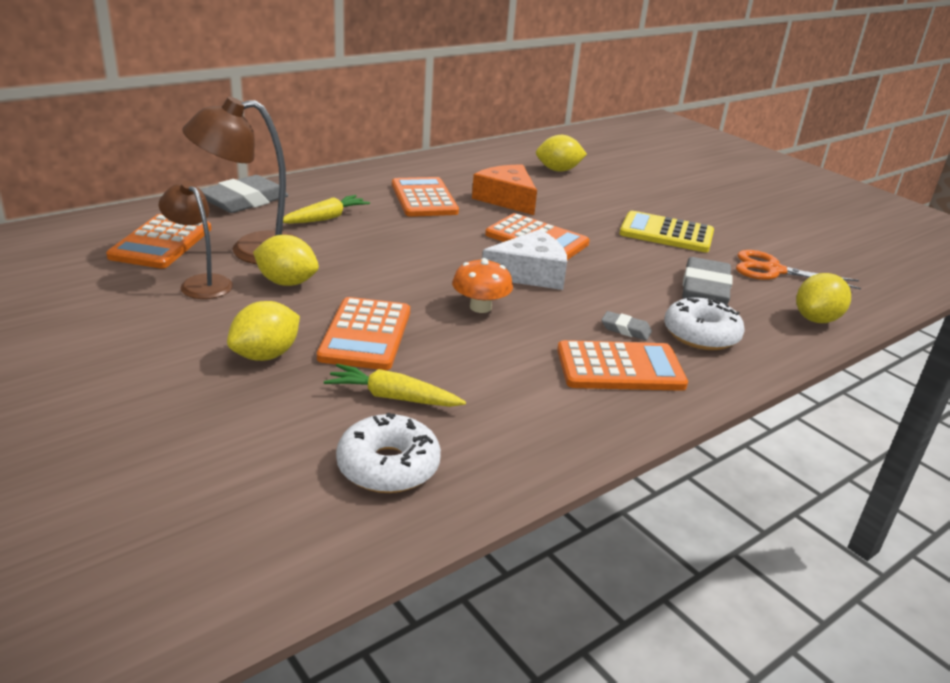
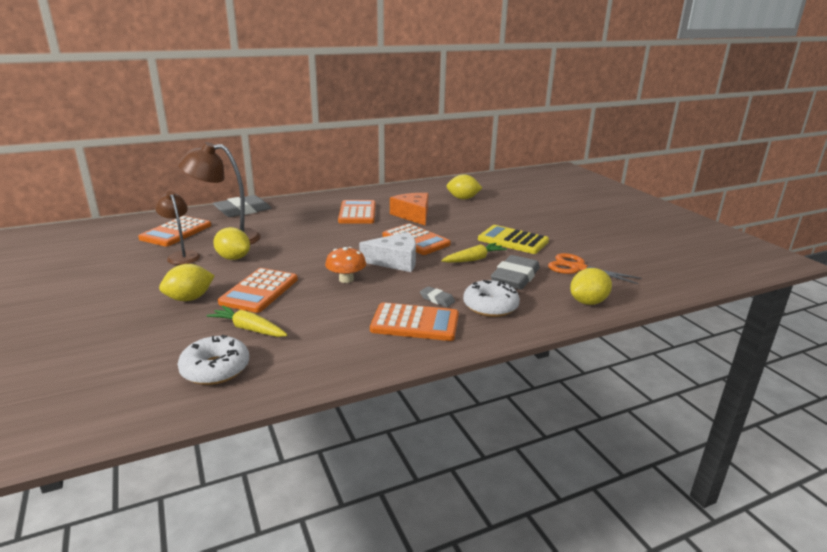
camera: 15 degrees right, 5 degrees down
(325, 218) = (285, 222): yellow carrot -> yellow carrot (474, 259)

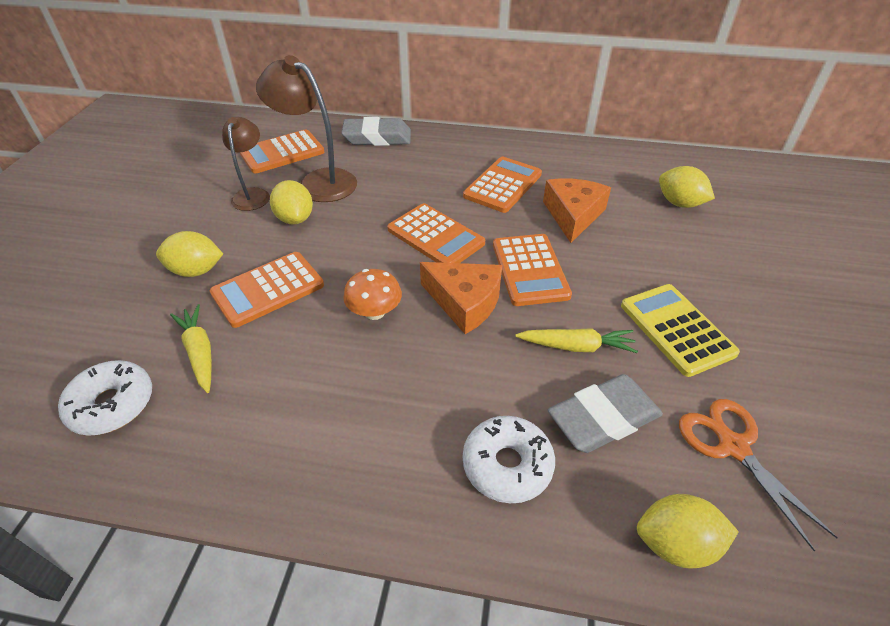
camera: 35 degrees right, 20 degrees up
(395, 261) = (465, 302): white cheese -> orange cheese
(415, 323) = (376, 444): orange calculator -> orange calculator (435, 236)
(437, 299) = (447, 409): grey eraser -> none

